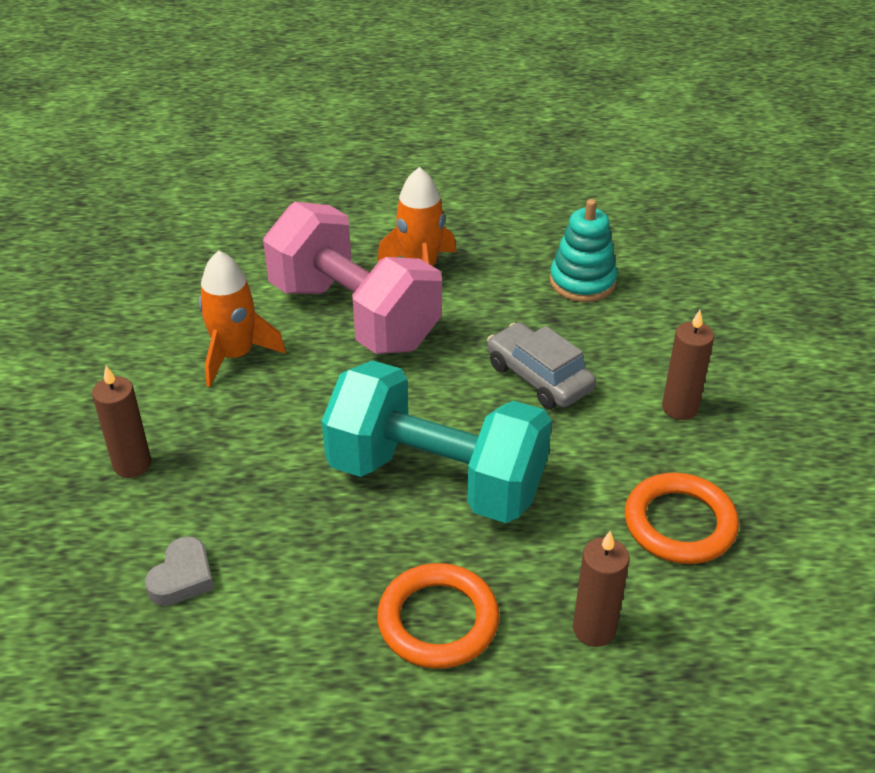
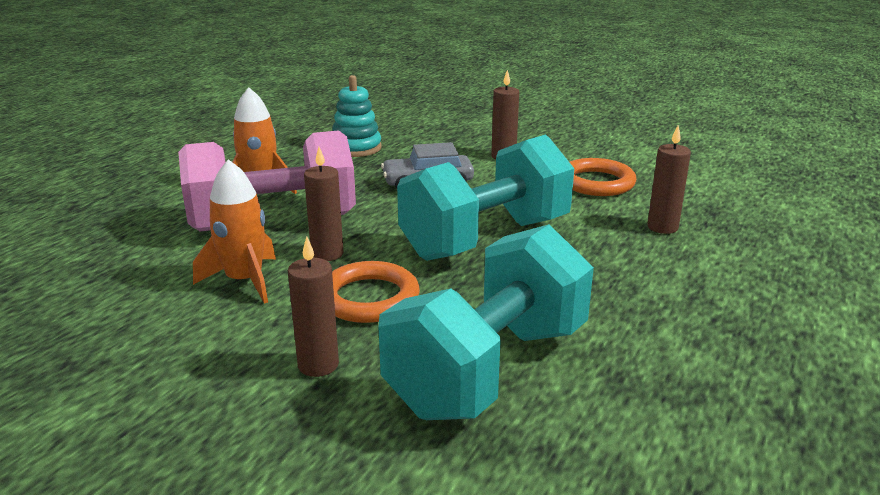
camera: 60 degrees left, 15 degrees down
(182, 577) = (489, 369): grey heart -> turquoise dumbbell
(318, 380) = (327, 254): none -> brown candle
(438, 620) = (620, 273): orange ring -> orange ring (369, 298)

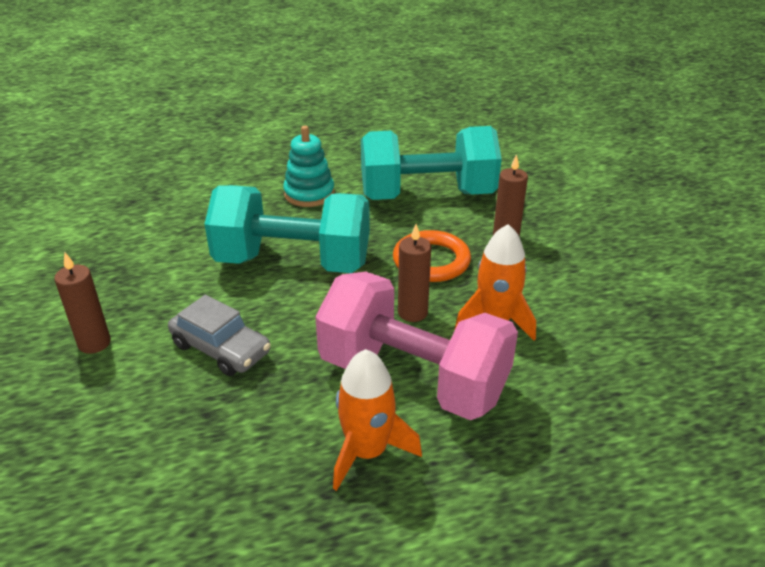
camera: 135 degrees left, 10 degrees up
(356, 148) = (172, 472): turquoise stacking toy -> turquoise stacking toy (309, 194)
(596, 183) = (118, 264): orange ring -> none
(662, 227) = (184, 209): brown candle -> none

